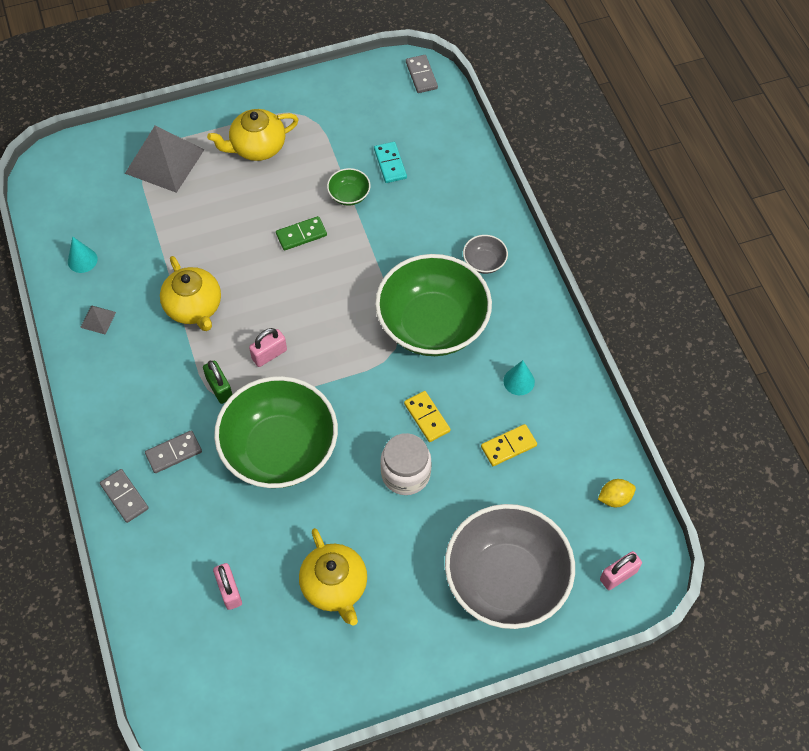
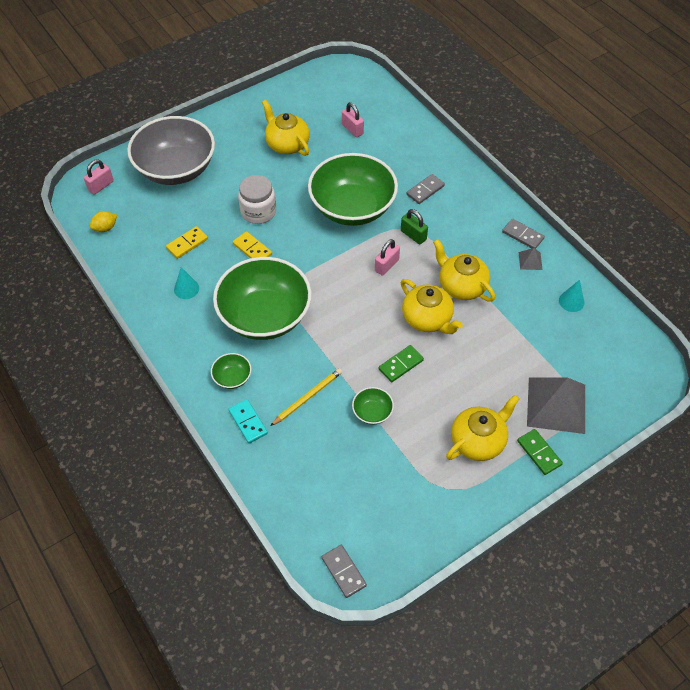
camera: 165 degrees right, 5 degrees down
(124, 497) = (444, 160): grey domino -> grey domino (522, 235)
(206, 125) = (539, 453): none -> green domino
(251, 277) = (427, 319): none -> yellow teapot
(390, 164) = (344, 454): turquoise domino -> turquoise domino (248, 422)
(410, 224) = (307, 397): none -> yellow pencil
(484, 262) = (232, 377): grey bowl -> green bowl

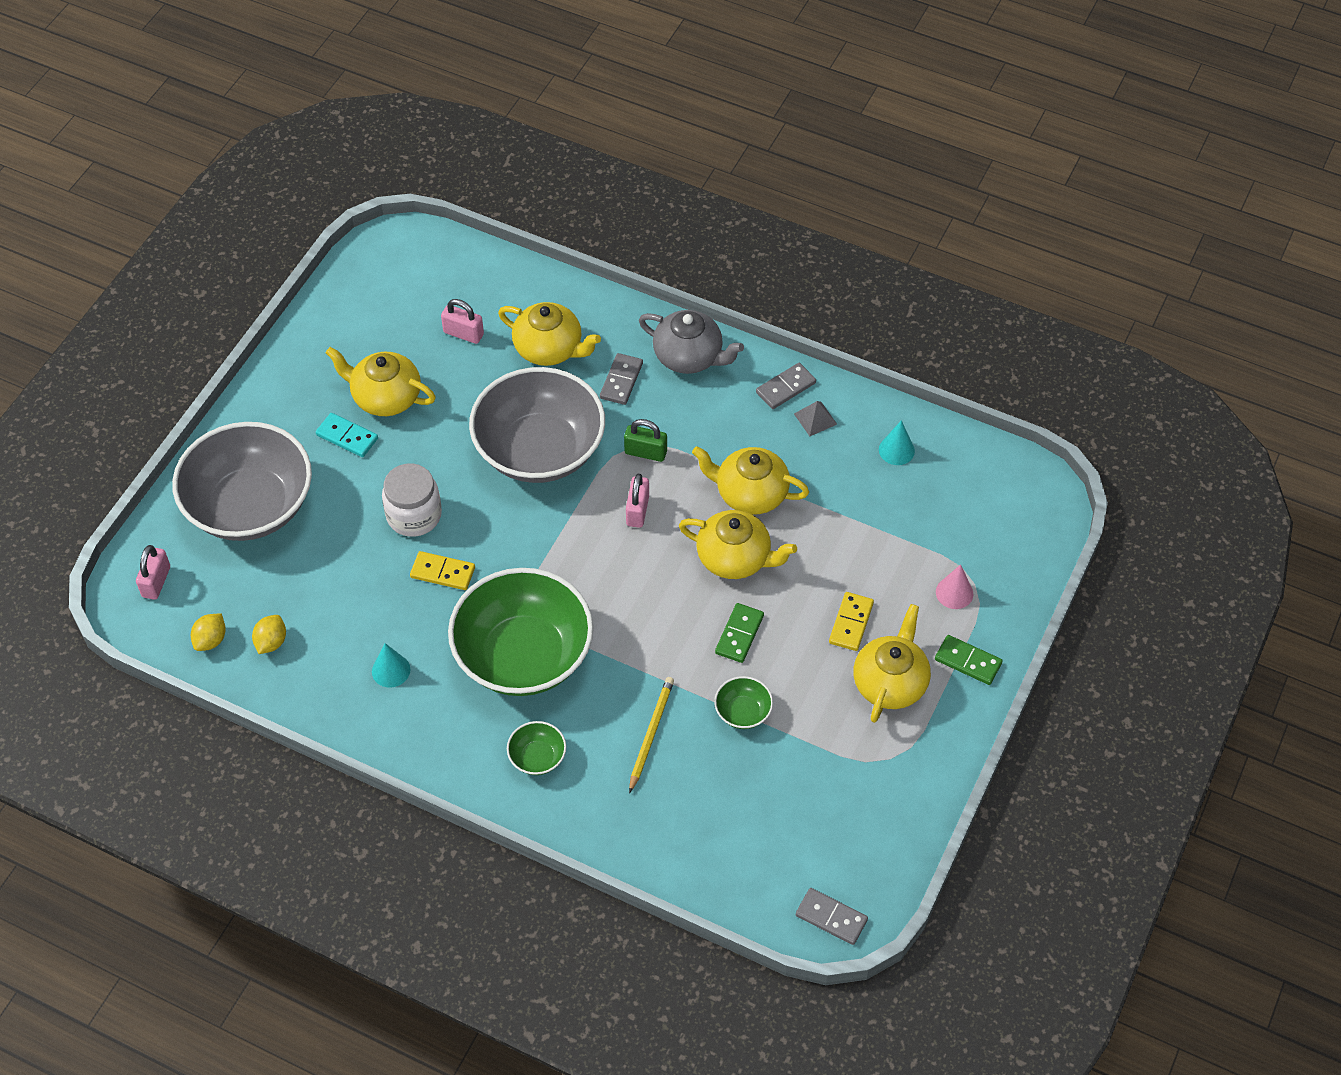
camera: 30 degrees left, 0 degrees up
(135, 243) = (271, 642): none -> yellow lemon
(187, 243) = (346, 607): yellow domino -> yellow domino (851, 623)
(248, 422) = (597, 803): turquoise domino -> turquoise domino (347, 437)
(352, 207) = (539, 450): green bowl -> grey bowl
(395, 156) = (549, 349): none -> yellow teapot
(474, 194) = (689, 357): none -> grey teapot
(522, 235) = (785, 388): grey domino -> grey domino turned 45 degrees counterclockwise
(556, 405) = (954, 593): grey pyramid -> pink cone

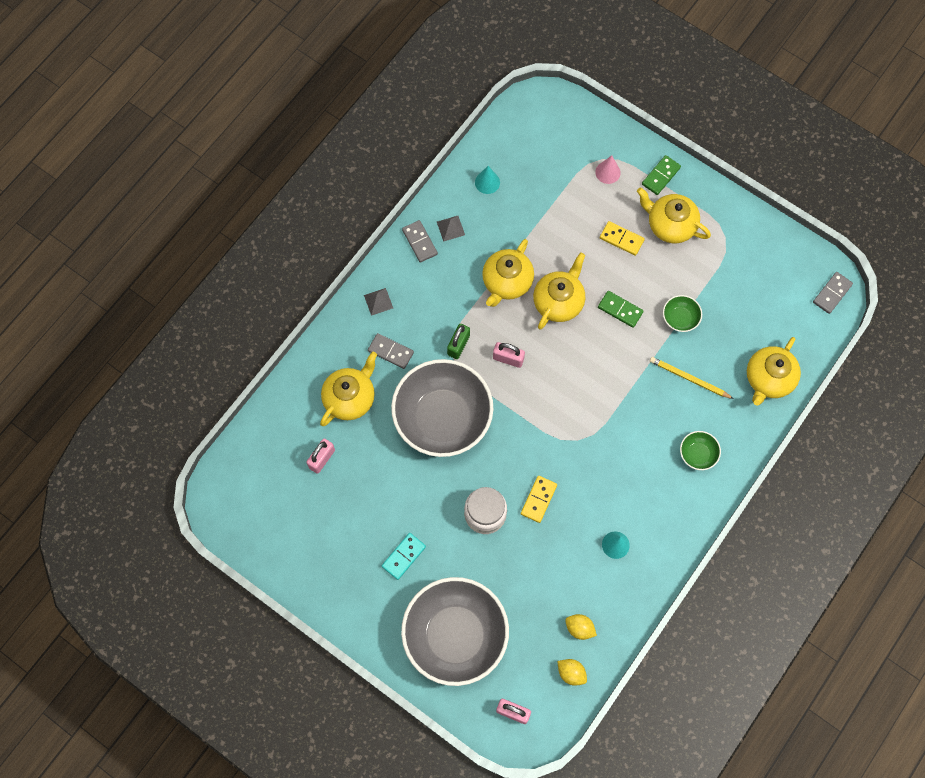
camera: 80 degrees left, 15 degrees up
(385, 397) = (371, 524): yellow teapot -> yellow teapot (768, 379)
(523, 655) = (616, 452): green bowl -> none
(689, 357) = (378, 301): grey teapot -> grey pyramid

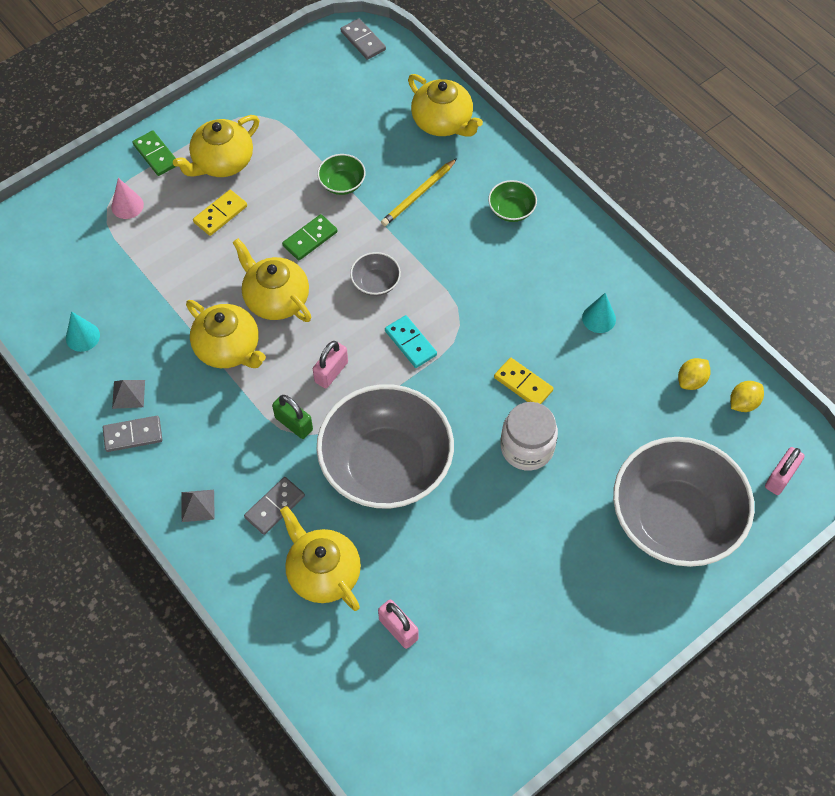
camera: 75 degrees left, 10 degrees down
(403, 556) = (559, 556): turquoise domino -> turquoise domino (410, 343)
(595, 369) = (375, 283): none -> grey bowl

